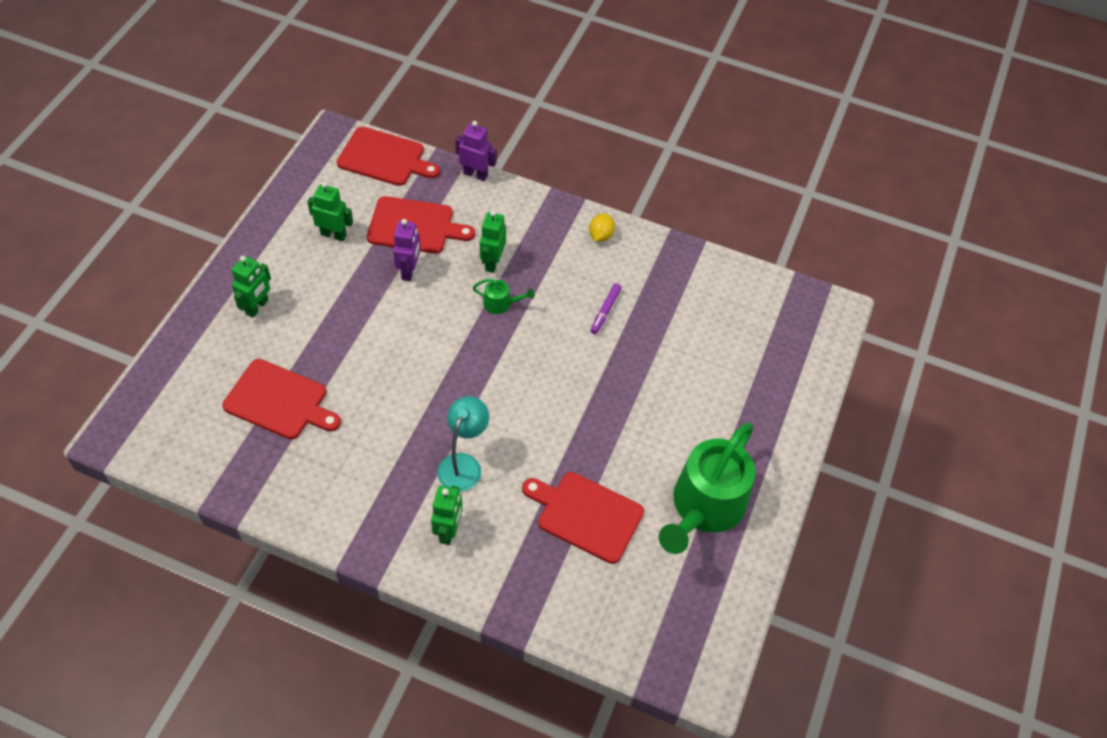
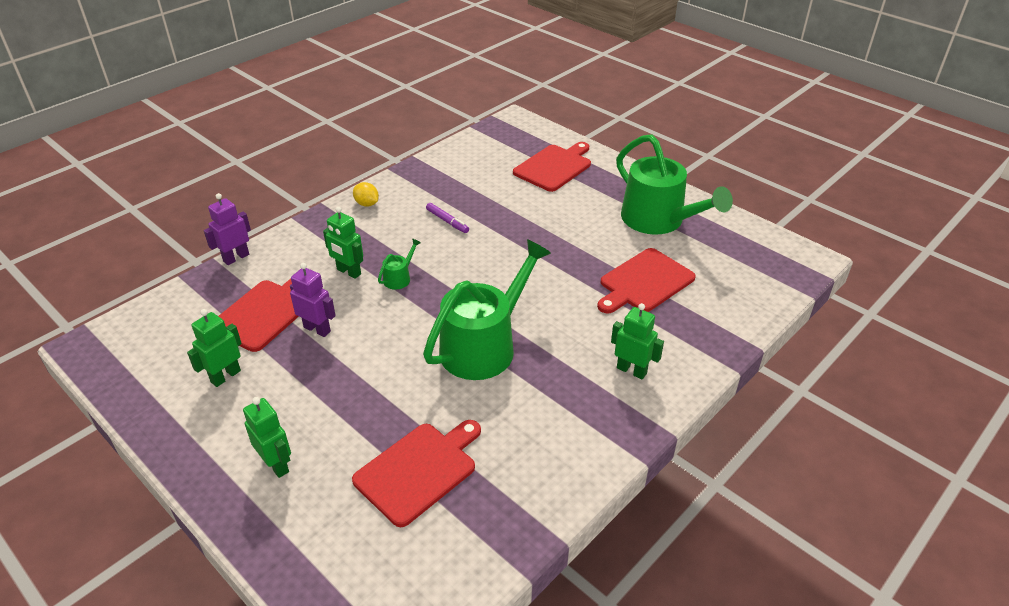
camera: 65 degrees left, 15 degrees down
(384, 158) = (156, 314): red cutting board -> red cutting board (554, 167)
(436, 401) = (484, 346): none -> green watering can
(463, 464) = (563, 343): turquoise lamp -> none

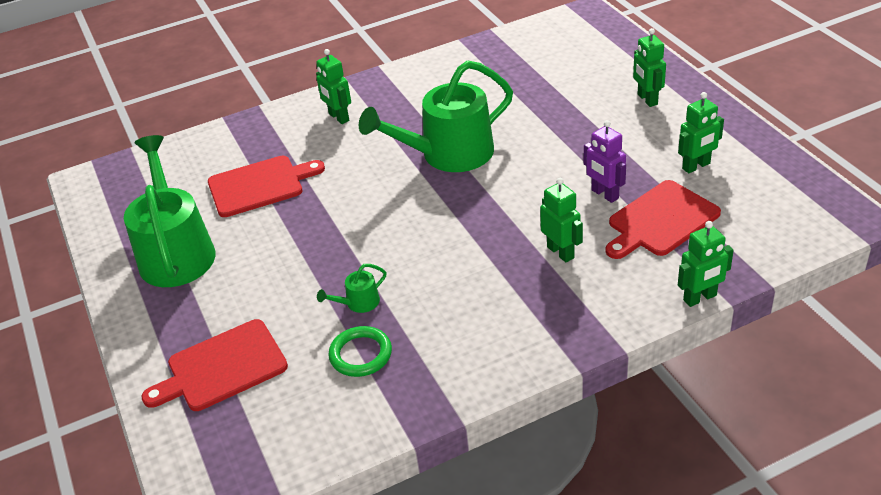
camera: 155 degrees left, 0 degrees up
(236, 258) = (700, 298): purple robot -> green robot
(367, 204) = (514, 354): yellow lemon -> none
(399, 278) = (505, 234): green watering can -> green watering can (358, 303)
(418, 470) = (539, 82): red cutting board -> none
(447, 221) = (418, 301): purple marker -> none
(469, 187) = (360, 354): none -> green ring

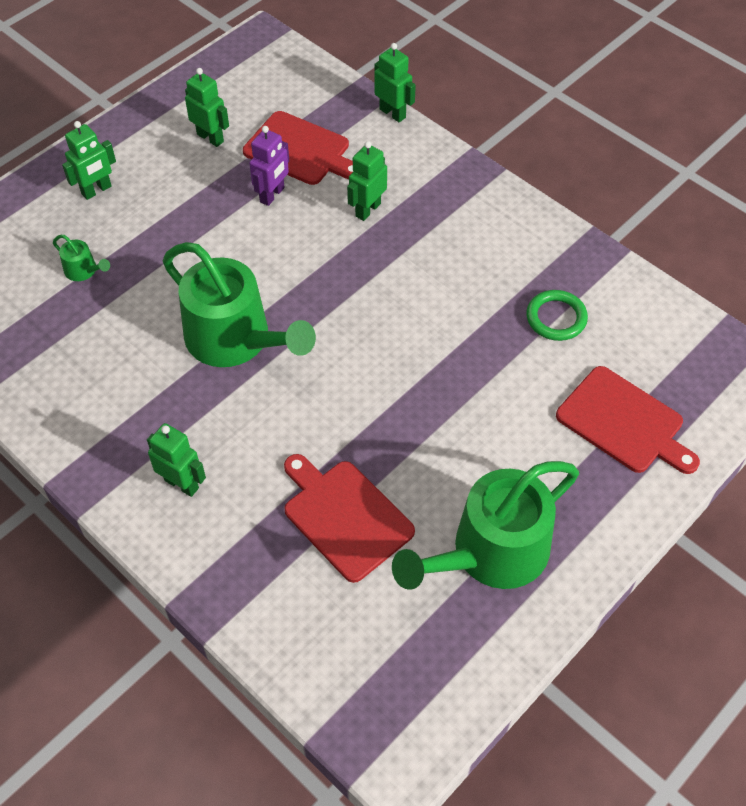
camera: 115 degrees left, 15 degrees up
(338, 117) = (182, 484): green robot -> green robot turned 90 degrees counterclockwise
(358, 303) = (494, 342): green watering can -> green watering can (83, 271)

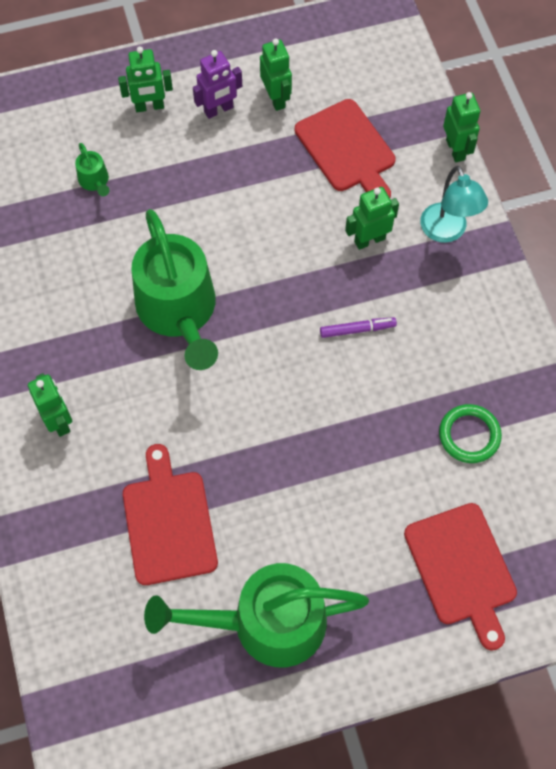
camera: 30 degrees right, 10 degrees up
(272, 195) = (295, 183): purple robot -> purple robot (218, 110)
(405, 282) = (357, 329): none -> purple marker
(428, 175) = (447, 232): none -> turquoise lamp

